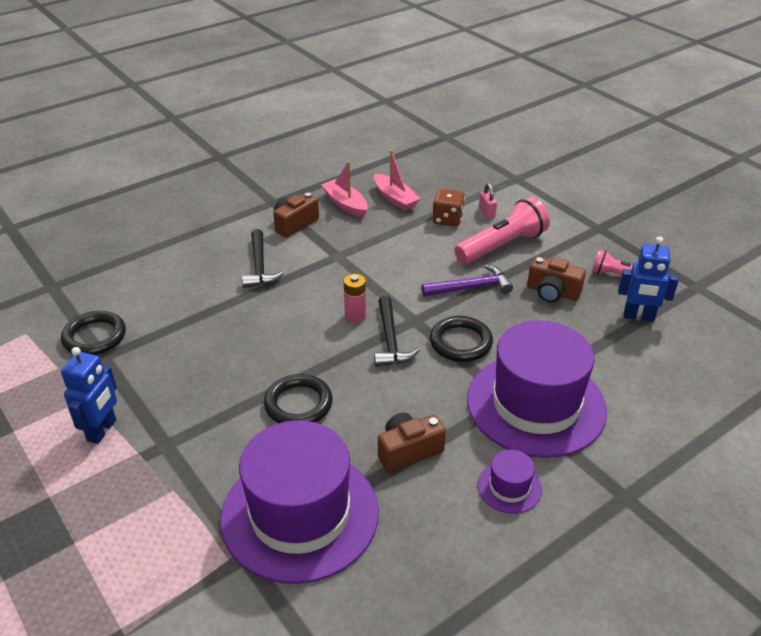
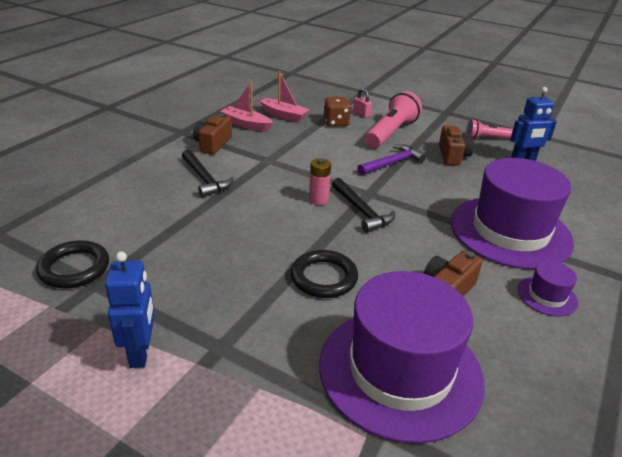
camera: 25 degrees left, 5 degrees down
(460, 342) = (417, 201): black ring -> none
(552, 292) = (452, 156): brown camera -> brown camera turned 90 degrees counterclockwise

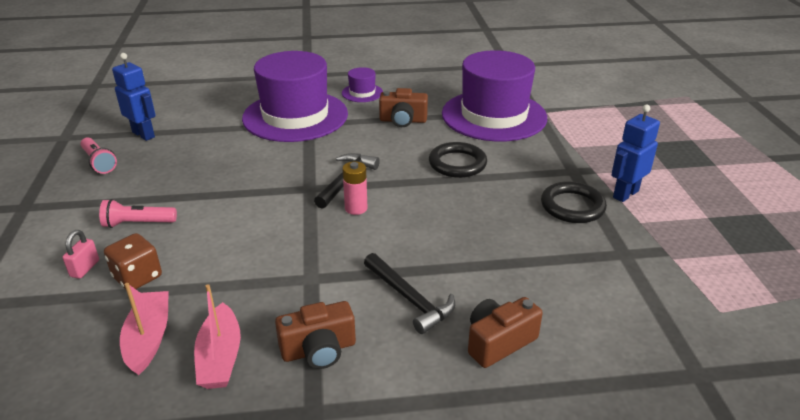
camera: 125 degrees left, 0 degrees up
(74, 268) = (633, 278): black ring -> black ring (572, 206)
(205, 179) = (409, 299): black hammer -> black hammer turned 120 degrees clockwise
(391, 133) = (138, 223): pink flashlight -> pink flashlight, size x0.58
(392, 163) = (226, 196): purple hammer -> none
(452, 156) = (170, 170): brown camera -> brown camera (499, 342)

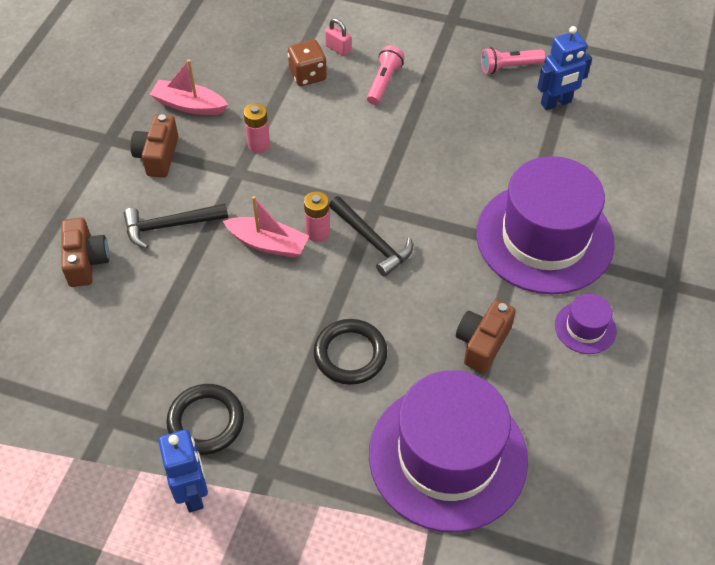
camera: 115 degrees right, 20 degrees up
(148, 338) = (234, 74): pink boat -> pink boat (268, 243)
(264, 277) = (259, 145): none -> pink battery

